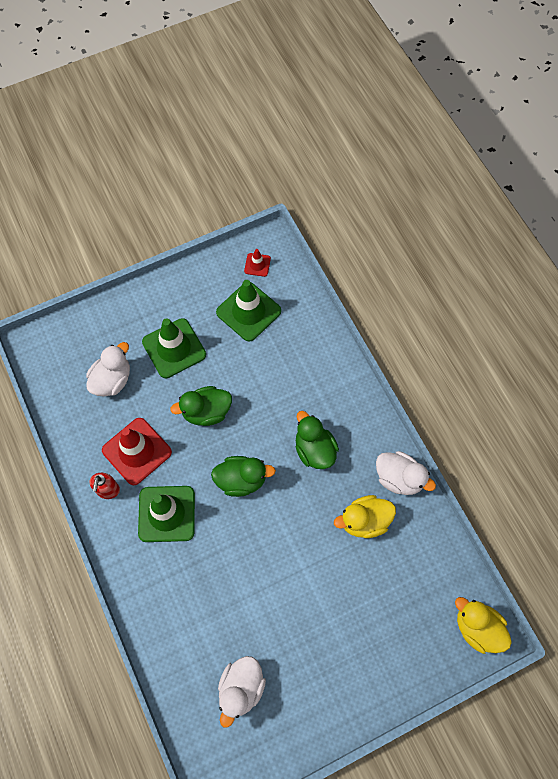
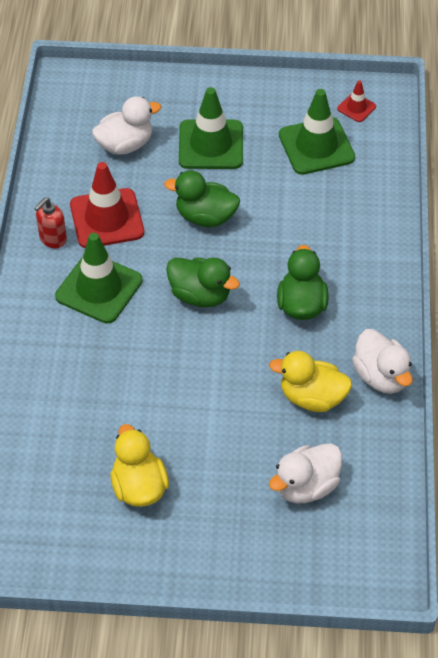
camera: 30 degrees right, 15 degrees down
(241, 688) = (67, 483): white duck -> white duck (306, 486)
(477, 628) = (373, 563): yellow duck -> yellow duck (139, 487)

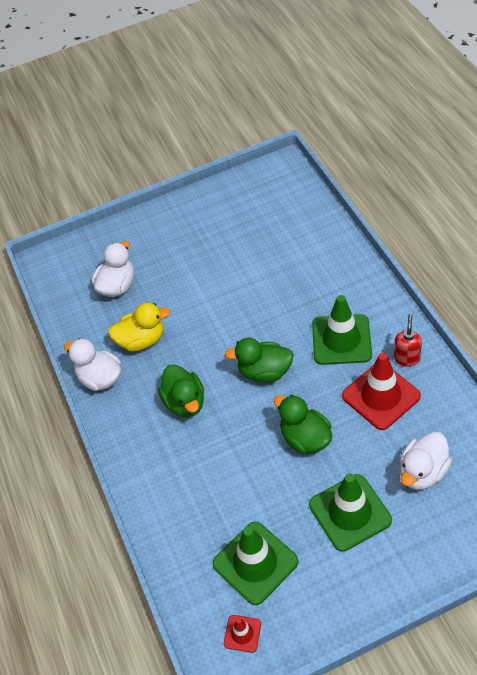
camera: 160 degrees right, 0 degrees up
(139, 487) = (220, 237): yellow duck -> none
(205, 217) = (305, 438): green duck -> green duck turned 120 degrees counterclockwise

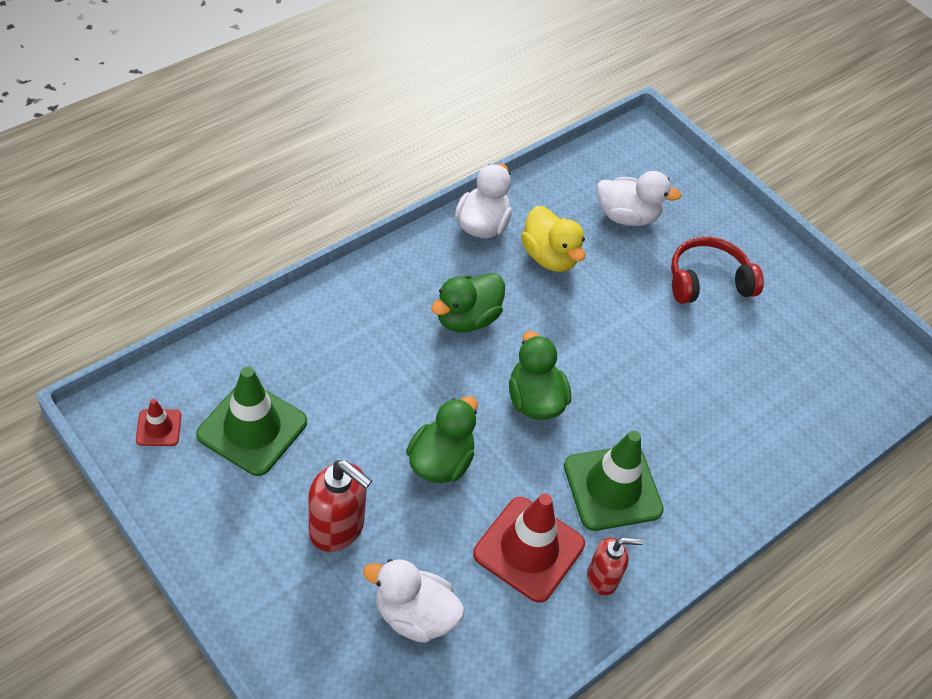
camera: 60 degrees right, 0 degrees up
(187, 251) = (708, 281): none -> red headphones
(350, 512) = (337, 528): green traffic cone -> red soap dispenser

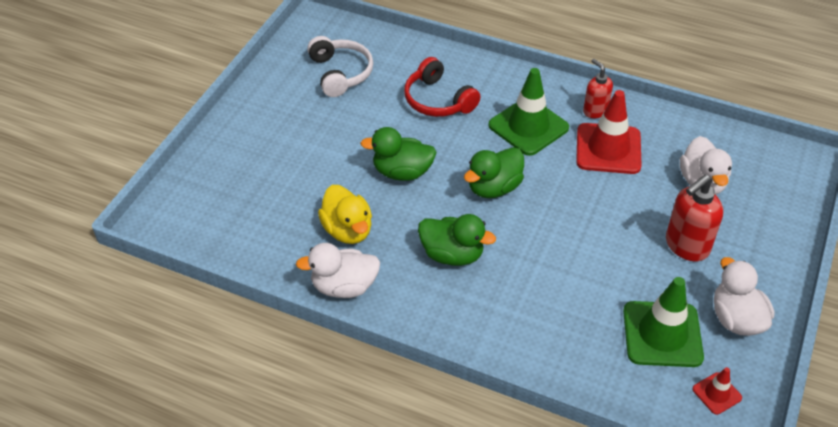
camera: 110 degrees left, 5 degrees down
(337, 528) = (686, 246): red soap dispenser -> red soap dispenser turned 135 degrees counterclockwise
(440, 461) = (588, 216): green duck -> green duck (402, 172)
(549, 257) = (347, 230): yellow duck -> yellow duck turned 120 degrees clockwise
(626, 216) = (265, 200): white duck -> white duck (736, 319)
(708, 281) = (303, 134): red headphones -> red headphones (438, 100)
(797, 354) = (340, 73): none -> white headphones

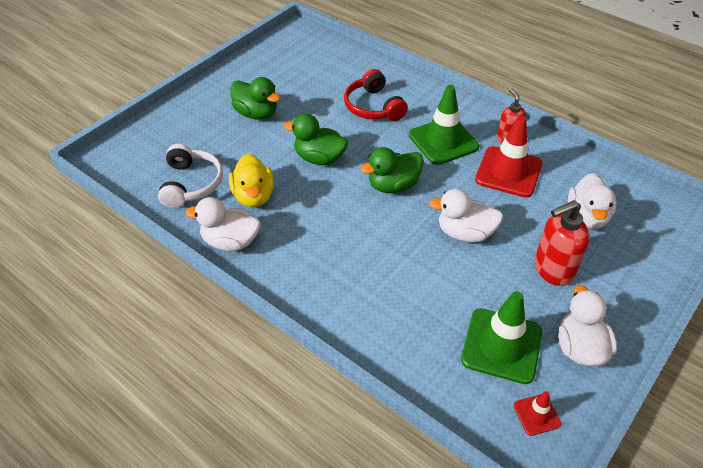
camera: 15 degrees right, 0 degrees up
(340, 73) = (301, 73): white headphones -> white headphones (191, 184)
(452, 255) = (334, 234): green duck -> green duck (256, 113)
(587, 225) = (465, 233): none -> white duck

